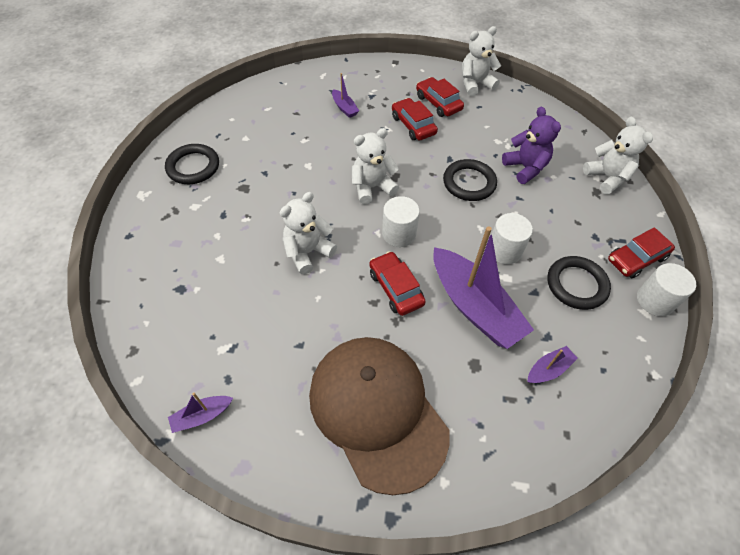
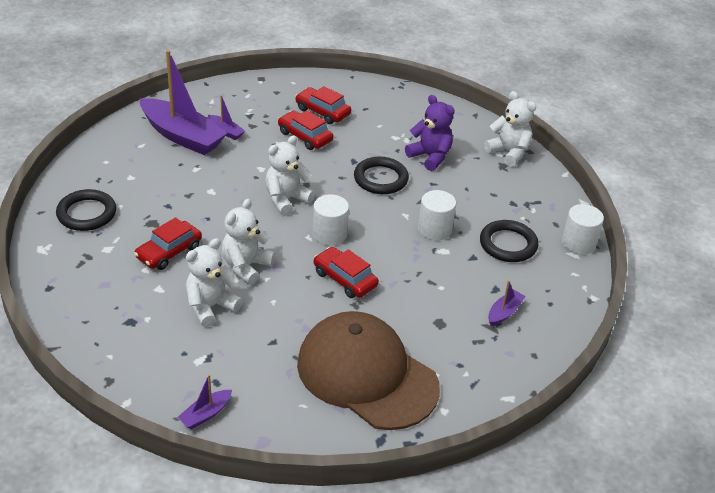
camera: 20 degrees left, 15 degrees down
(474, 307) = (423, 279): purple boat -> purple boat (182, 136)
(475, 84) = (354, 88): white teddy bear -> white teddy bear (210, 307)
(636, 258) = (554, 214): red car -> red car (169, 252)

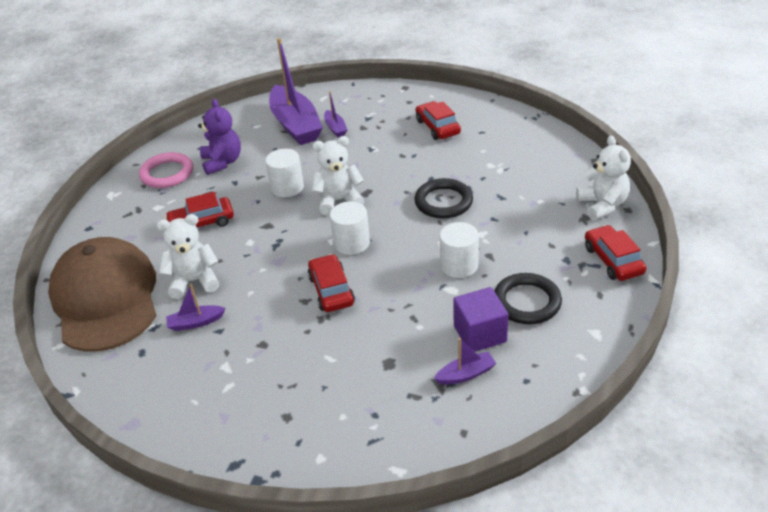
camera: 35 degrees right, 0 degrees up
(86, 213) = (167, 173): black ring -> pink ring
(205, 414) = (108, 379): purple boat -> purple boat (195, 322)
(246, 266) = (253, 253): white teddy bear -> none
(305, 136) = (402, 146): red car -> red car (613, 260)
(367, 375) = (275, 392): brown cap -> brown cap (105, 298)
(430, 157) = (511, 191): purple teddy bear -> purple teddy bear (222, 162)
(491, 279) = (480, 334): none -> purple cube
(578, 243) = (611, 323): white cylinder -> white cylinder (287, 187)

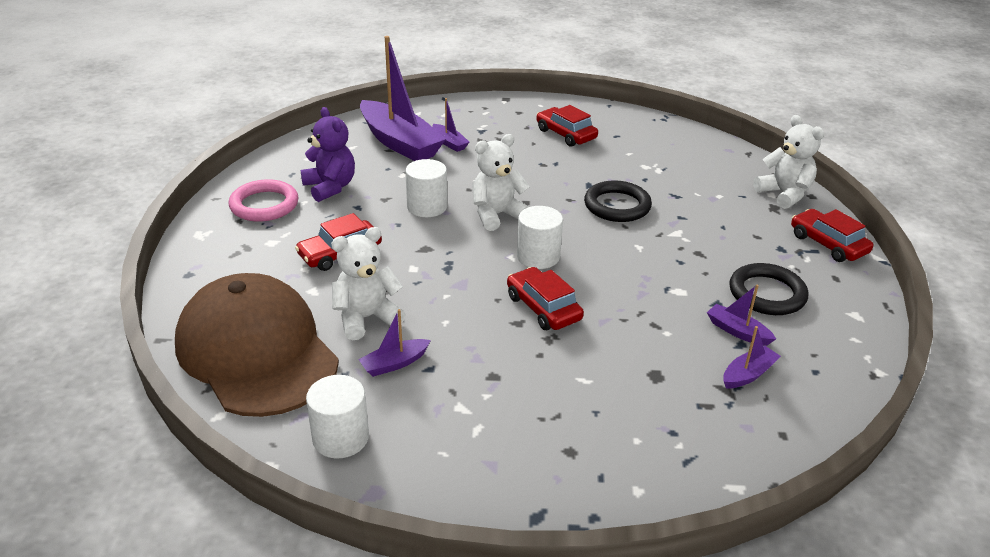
camera: 20 degrees left, 5 degrees down
(459, 265) = (672, 266): white cylinder -> white cylinder (340, 438)
(480, 334) = (737, 331): purple cube -> purple boat

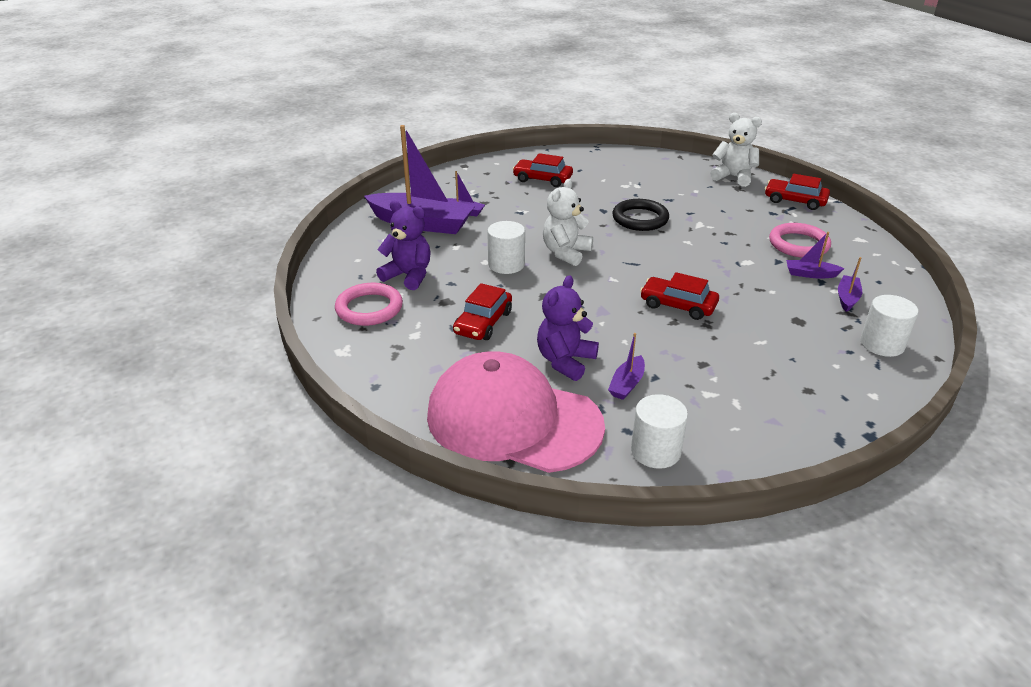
camera: 30 degrees left, 0 degrees up
(257, 351) = (513, 420): brown cap -> pink cap
(366, 318) = (565, 361): white teddy bear -> purple teddy bear
(538, 256) = (631, 272): white cylinder -> white cylinder (882, 344)
(767, 294) = (798, 244): black ring -> pink ring

